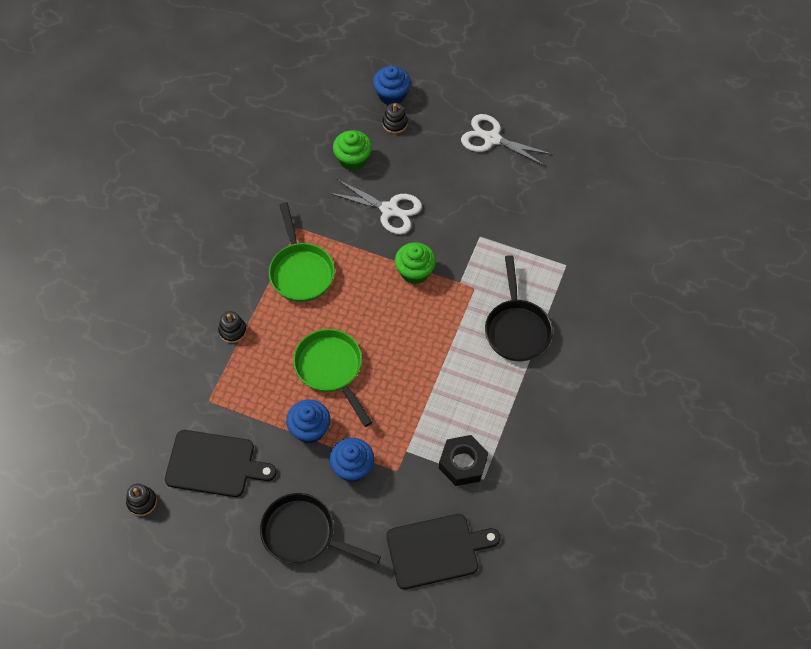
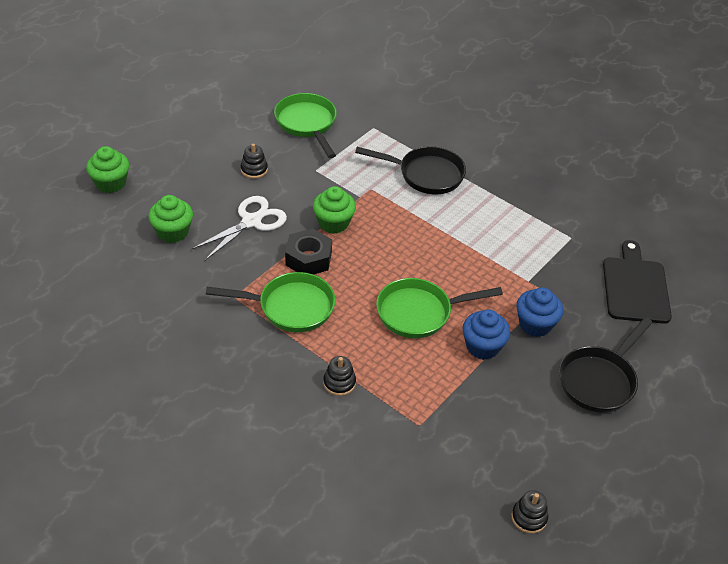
camera: 75 degrees left, 15 degrees down
(214, 464) = (500, 437): black cutting board -> none
(392, 95) = (111, 183): blue cupcake -> green cupcake
(395, 123) = (148, 190): black stacking toy -> black stacking toy (254, 170)
(463, 463) = (552, 246): black nut -> black nut (308, 258)
(492, 139) = (211, 132): white scissors -> none
(542, 209) = (307, 124): none -> green pan

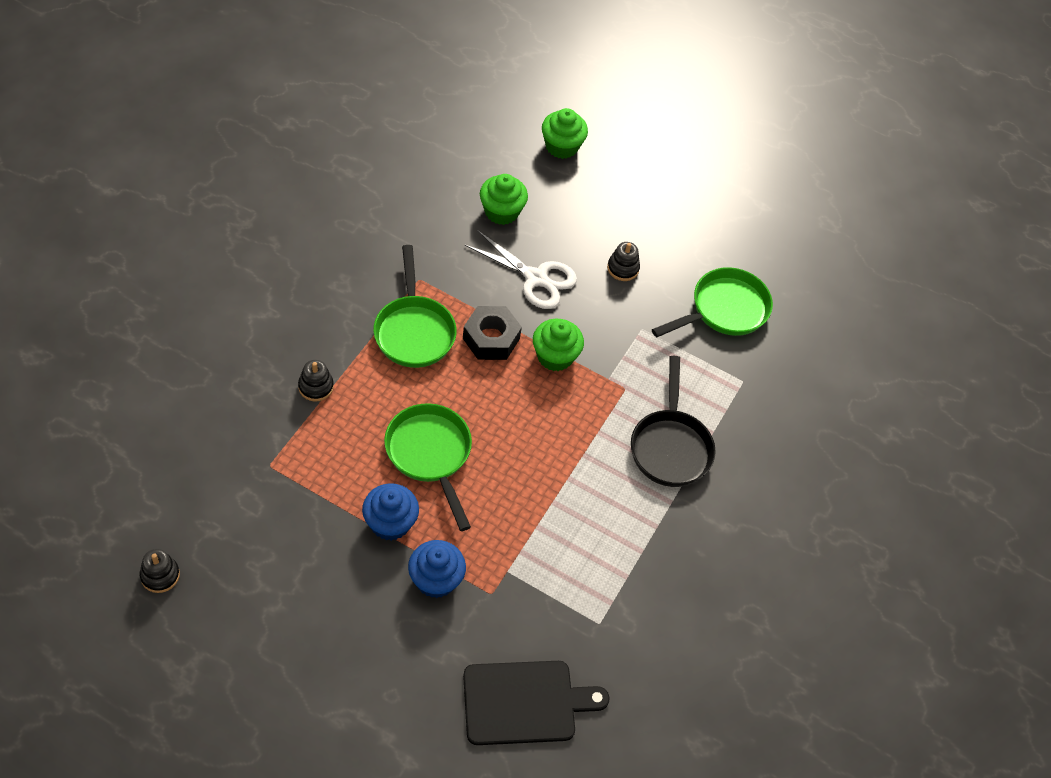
camera: 75 degrees right, 10 degrees up
(599, 380) = (359, 652): black pan -> none

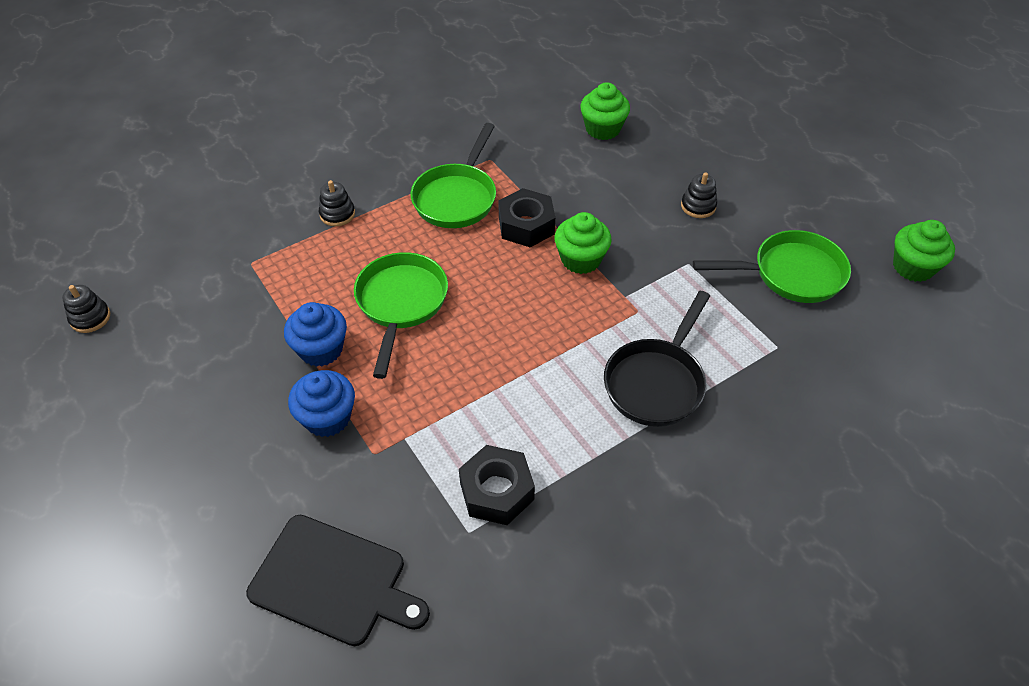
camera: 35 degrees right, 5 degrees down
(535, 278) = (603, 189): white scissors -> none
(561, 146) = (693, 95): green cupcake -> green cupcake (913, 267)
(601, 584) = (496, 491): none -> black nut

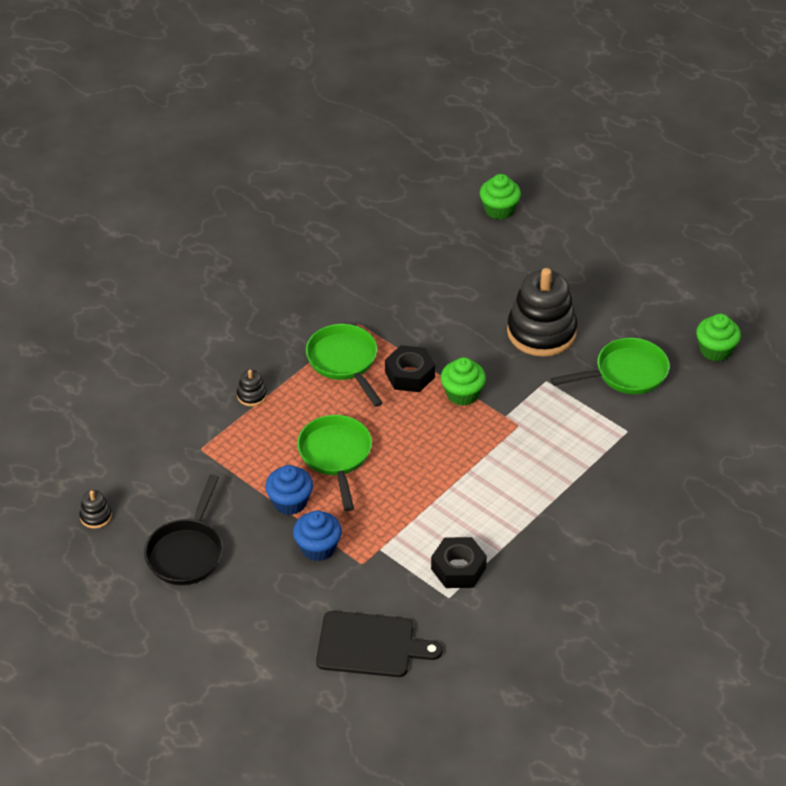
camera: 15 degrees left, 5 degrees down
(457, 197) = (344, 362): green pan -> green pan turned 150 degrees clockwise
(603, 129) = (444, 278): green cupcake -> green cupcake (499, 210)
(656, 382) = (547, 473): black pan -> black pan (187, 552)
(698, 206) = (541, 332): black stacking toy -> black stacking toy, size x2.40

